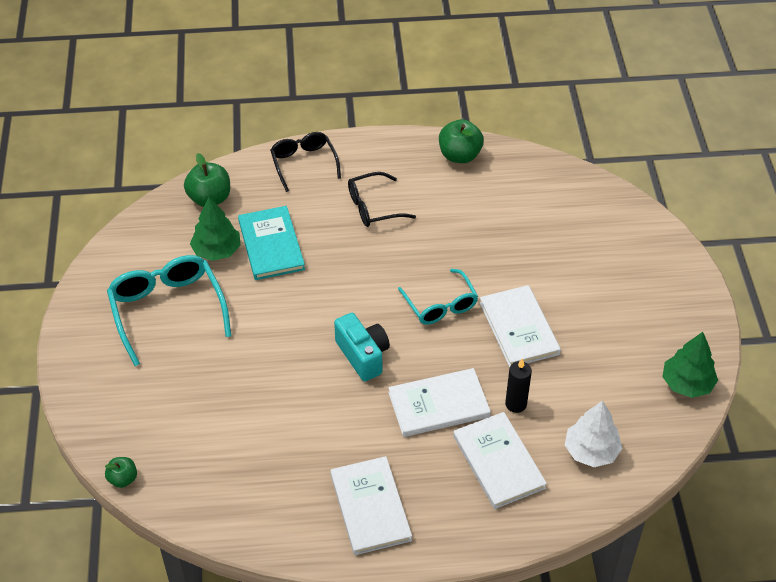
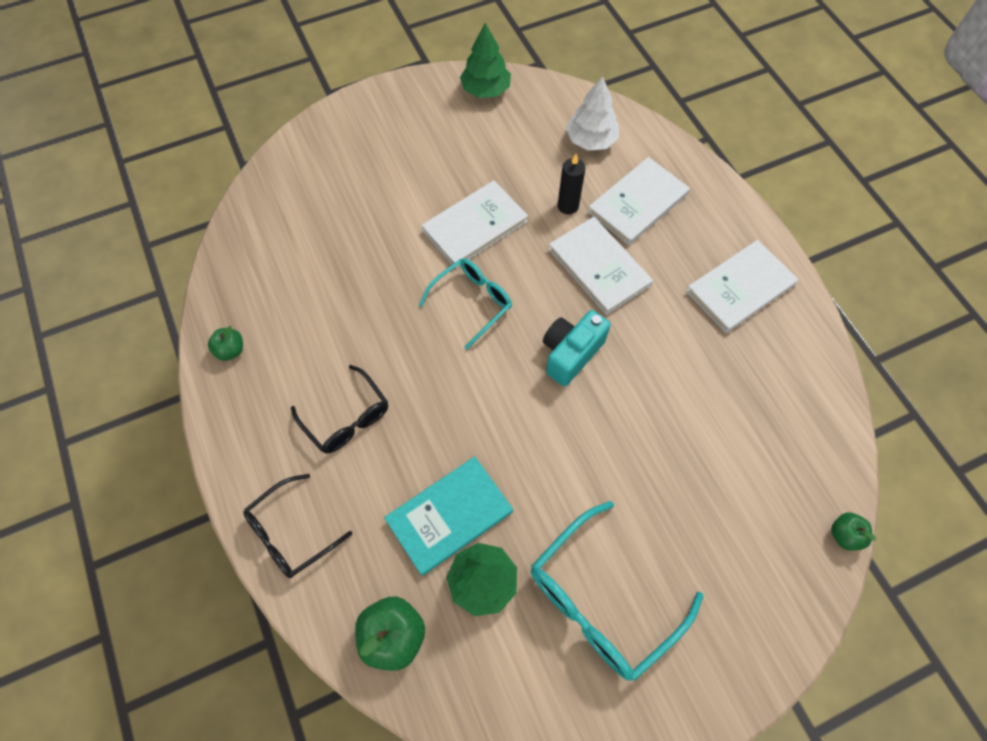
camera: 110 degrees left, 15 degrees up
(459, 155) = (230, 350): green apple -> green apple, size x0.58

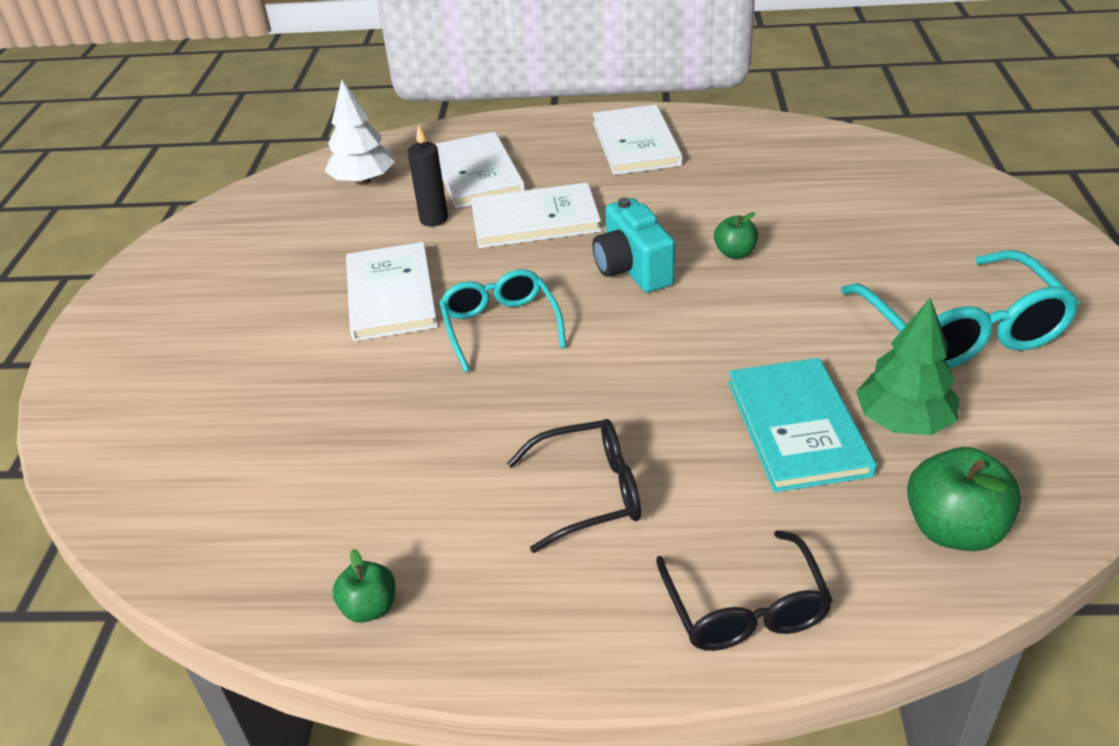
camera: 60 degrees left, 25 degrees down
(485, 90) = (202, 234): green tree -> none
(844, 535) = (943, 163): green apple -> green apple (735, 253)

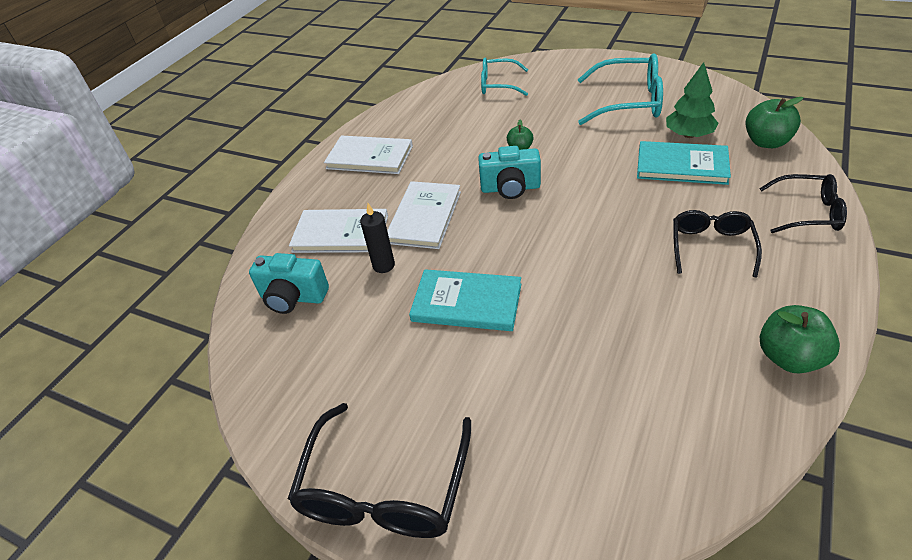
camera: 65 degrees left, 5 degrees up
(130, 316) = (385, 487): none -> black glasses
(363, 181) = (293, 297): white tree -> turquoise camera
(370, 608) = (789, 357): green apple -> green apple, size x1.73
(391, 295) = (467, 303): white book -> turquoise book
(500, 327) = (537, 254): turquoise glasses -> turquoise glasses (498, 84)

